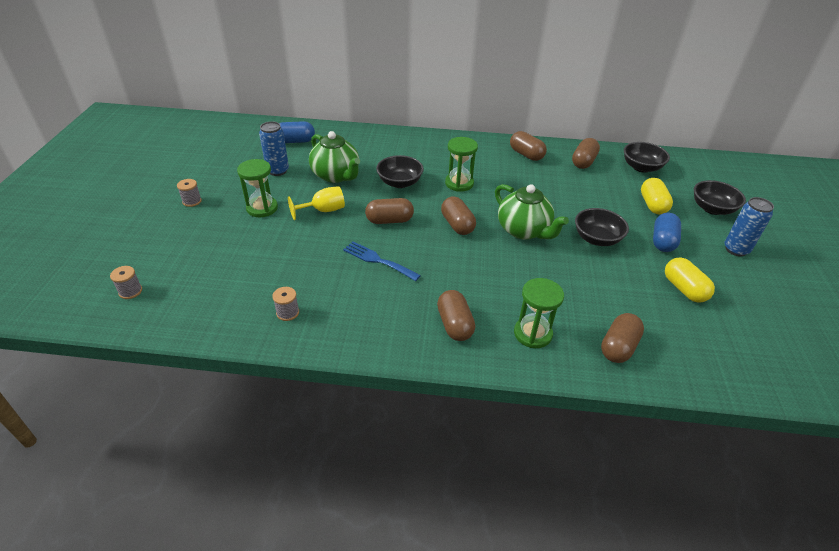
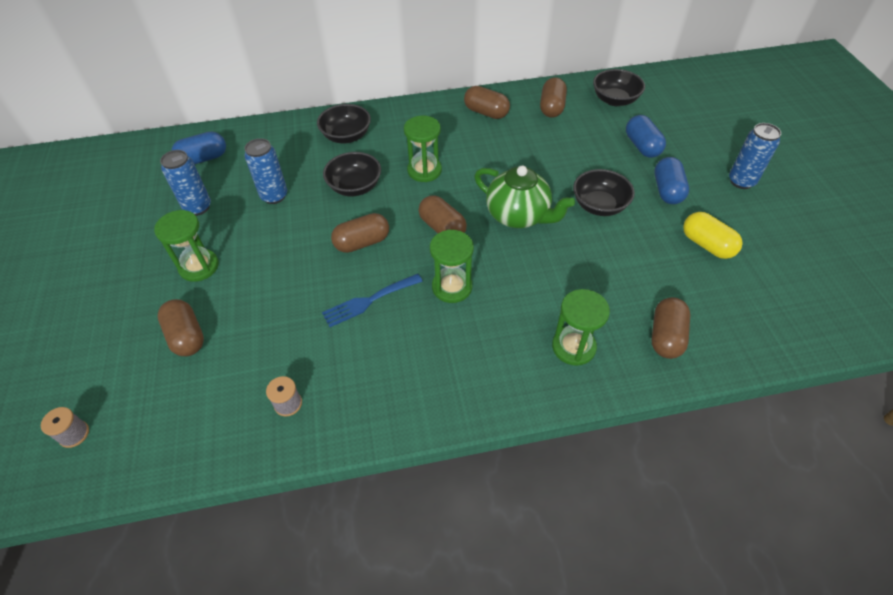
camera: 15 degrees left, 10 degrees up
(192, 201) = (102, 280): grey spool -> none
(323, 210) = (277, 250): yellow goblet -> none
(336, 175) = (274, 196): green teapot -> blue can
(378, 260) = (369, 301): blue fork -> blue fork turned 45 degrees counterclockwise
(448, 267) = (452, 287): none -> green hourglass
(454, 324) = (486, 361): brown capsule -> brown capsule (186, 336)
(652, 205) = (642, 146): yellow capsule -> blue capsule
(712, 209) = (702, 136): black bowl -> black bowl (346, 136)

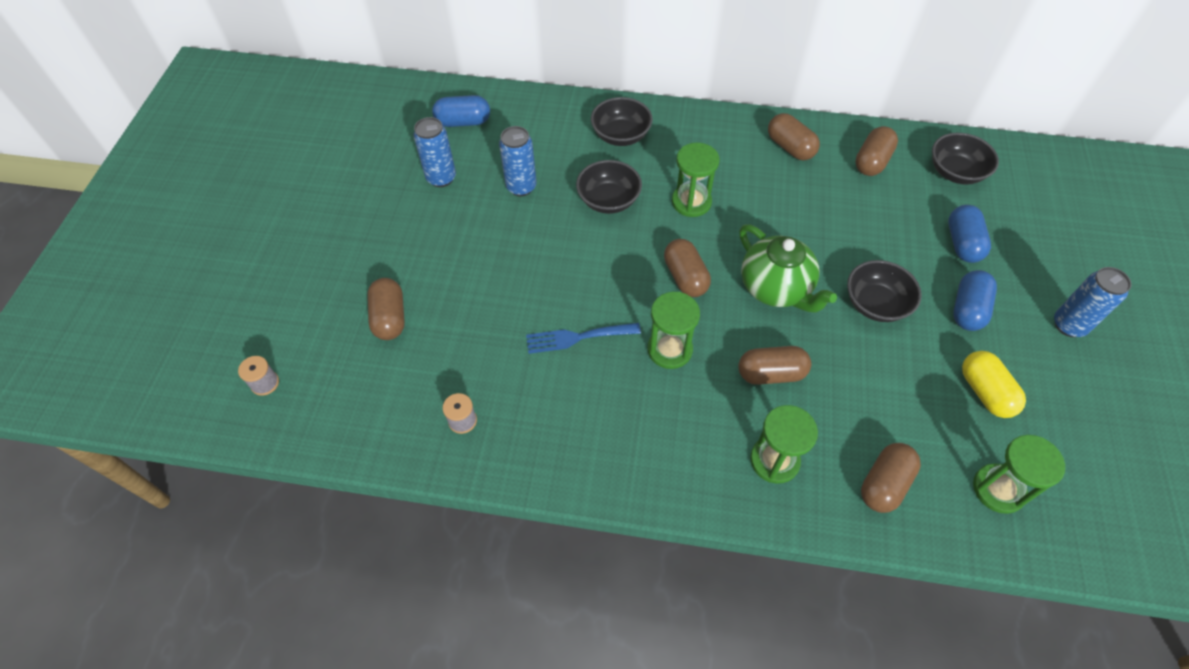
camera: 20 degrees right, 5 degrees up
(199, 266) = (423, 246): green hourglass -> green hourglass (998, 489)
(362, 242) = (593, 268): brown capsule -> brown capsule (771, 373)

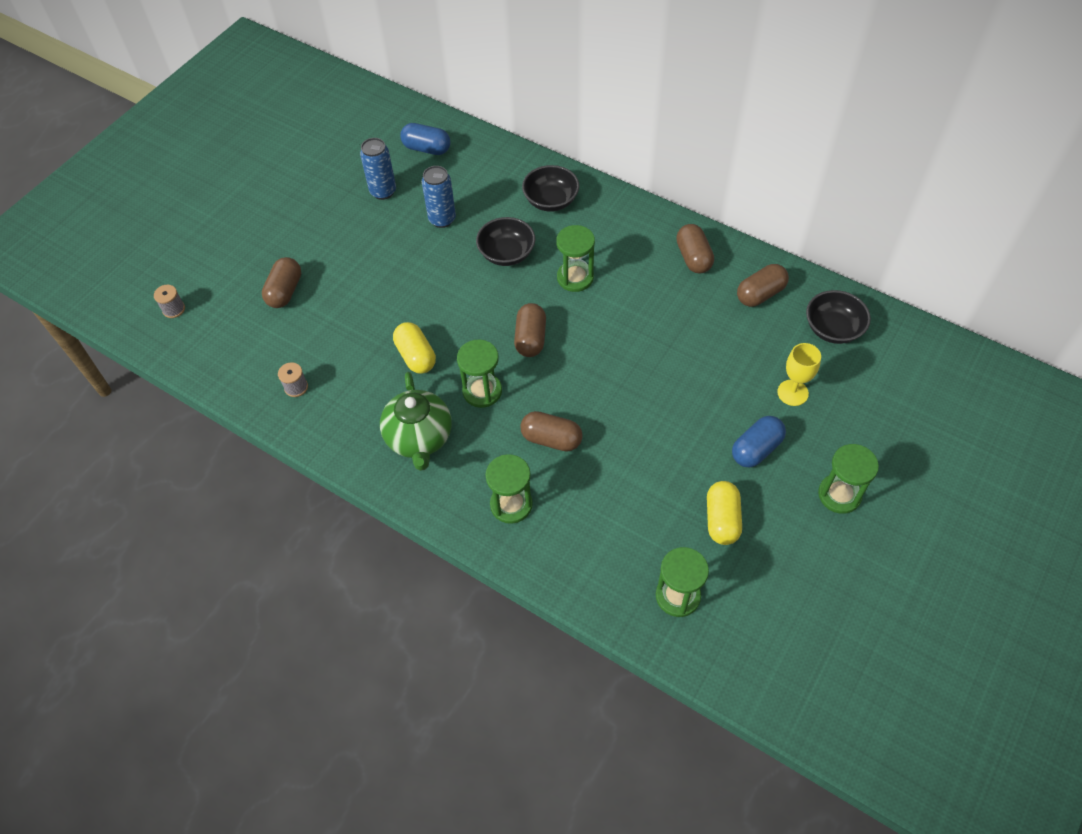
camera: 25 degrees right, 0 degrees up
(577, 337) = (416, 356): blue fork -> yellow capsule
(776, 288) = (600, 373): green teapot -> green teapot (419, 438)
(875, 304) = (677, 416): black bowl -> none
(884, 484) = (586, 555): brown capsule -> none
(962, 243) = (792, 393): blue capsule -> yellow goblet
(1069, 325) = (839, 495): blue can -> green hourglass

